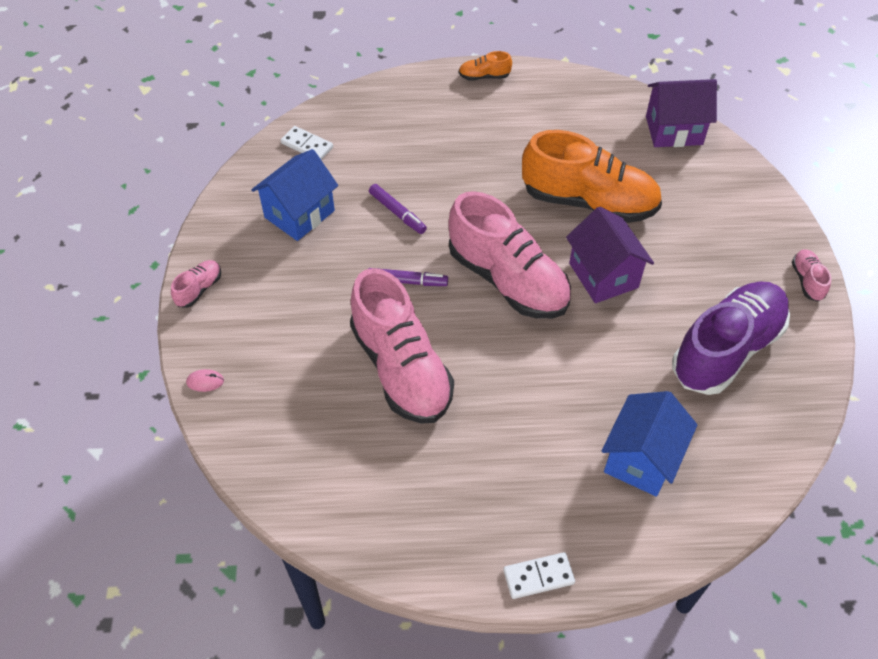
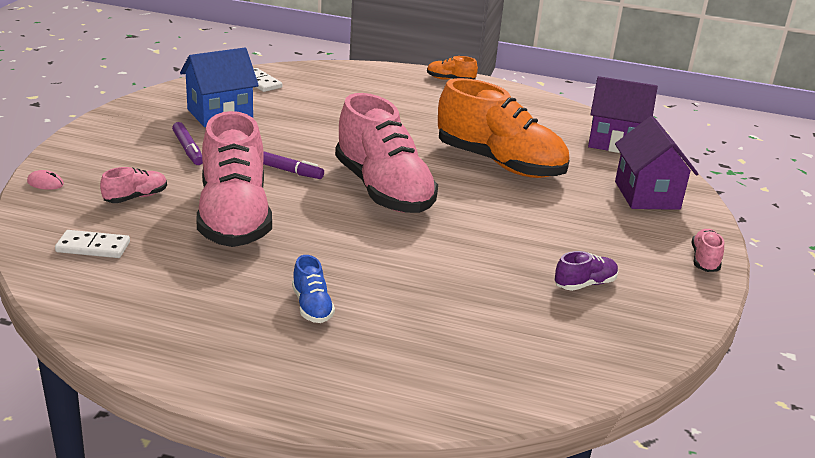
camera: 15 degrees right, 25 degrees down
(199, 289) = (93, 133): pink shoe -> pink shoe (136, 197)
(397, 213) = (309, 132): purple marker -> purple marker (188, 149)
(528, 461) = (312, 306): none -> blue shoe
(538, 576) = (257, 390): white domino -> white domino (93, 247)
(603, 275) = (483, 208): purple house -> purple house (647, 195)
(641, 459) = (437, 335): blue house -> none
(726, 349) = (585, 284): purple shoe -> purple shoe, size x0.41

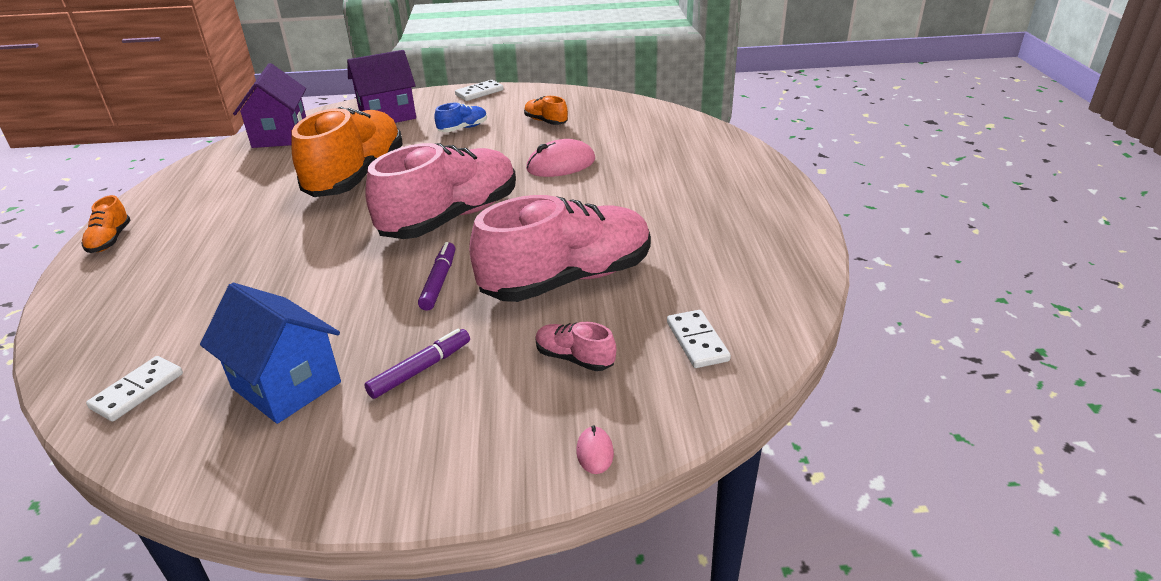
camera: 105 degrees left, 5 degrees up
(312, 306) = (672, 203): blue shoe -> blue shoe (463, 128)
(454, 265) = (561, 164): none -> pink mouse
(585, 284) = (545, 121): purple shoe -> orange shoe
(704, 260) = (479, 92): pink shoe -> white domino

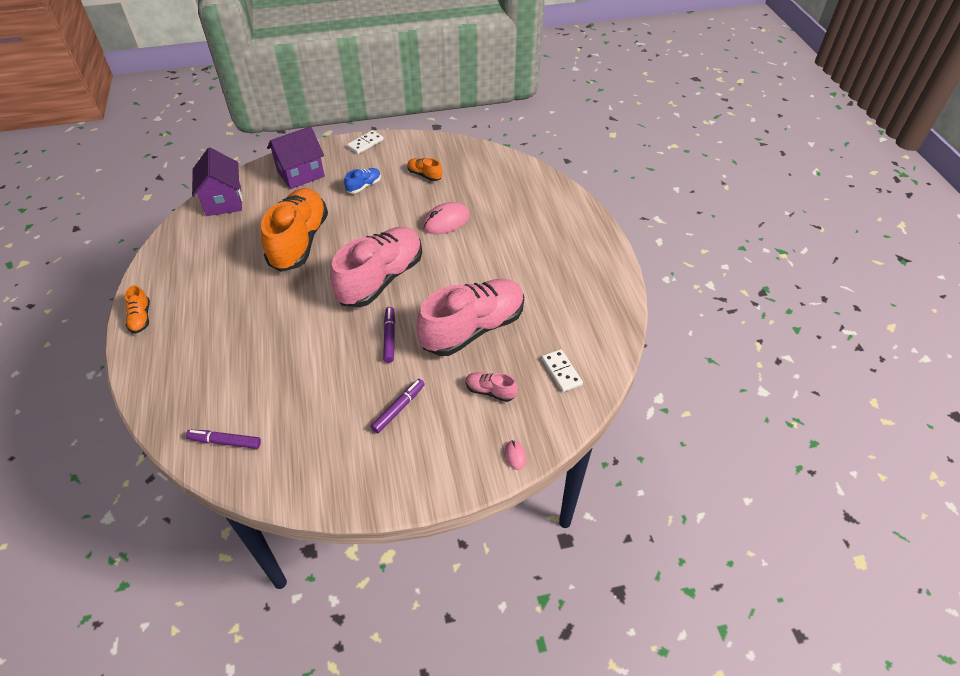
camera: 10 degrees left, 15 degrees up
(138, 391) = (225, 442): white domino -> purple marker
(286, 385) = (318, 428): blue house -> none

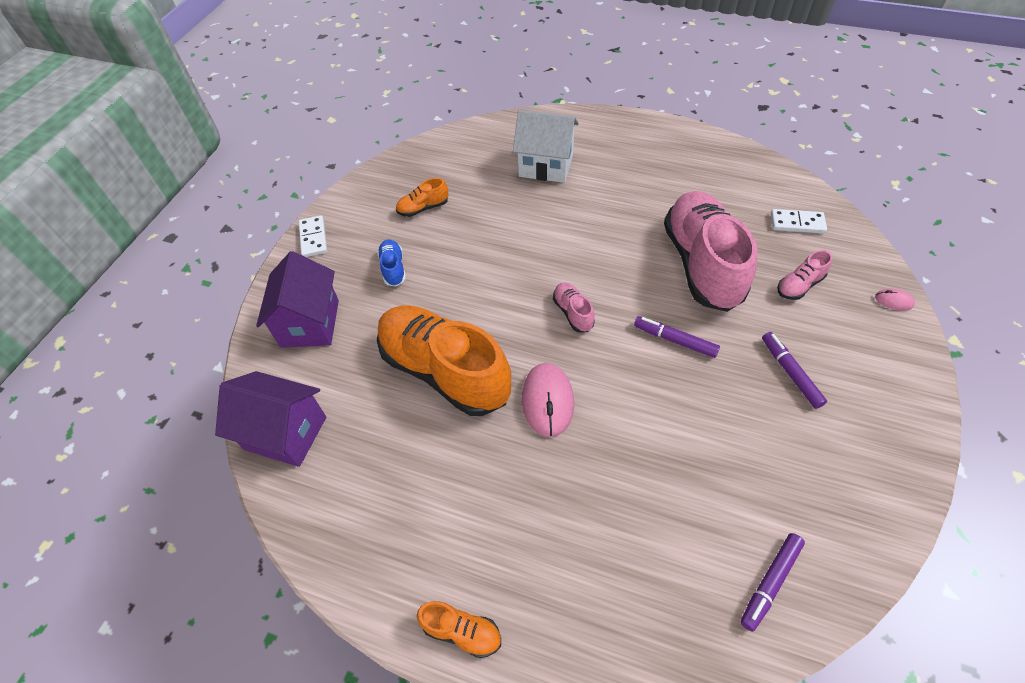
camera: 55 degrees left, 5 degrees up
(381, 279) = (573, 313): pink shoe -> pink shoe, size x0.41
(446, 221) = (517, 221): pink mouse -> pink mouse (547, 401)
(512, 213) = (546, 166): none -> white house

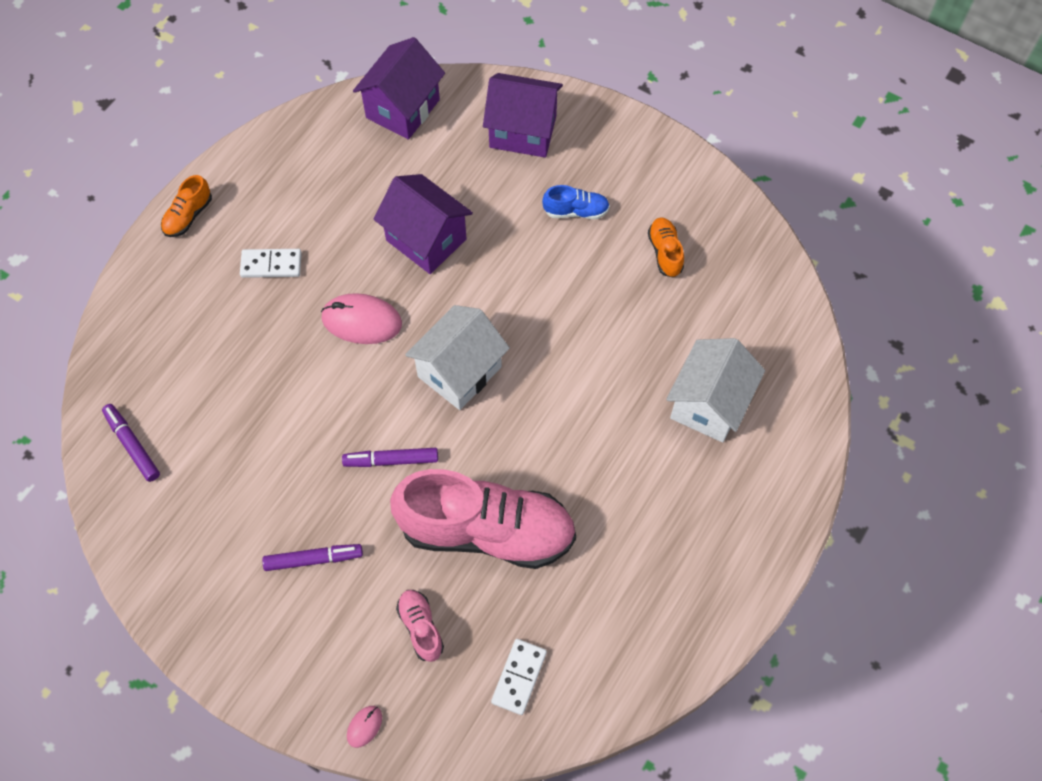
camera: 100 degrees right, 10 degrees up
(313, 238) = (645, 139): white domino -> white domino (271, 264)
(444, 371) = (426, 239): orange shoe -> purple house
(573, 313) = (459, 371): pink shoe -> white house
(674, 340) = (391, 460): purple marker -> purple marker turned 135 degrees counterclockwise

